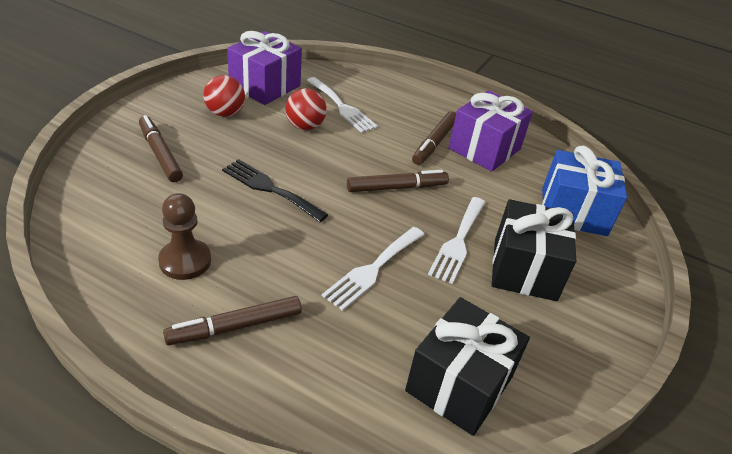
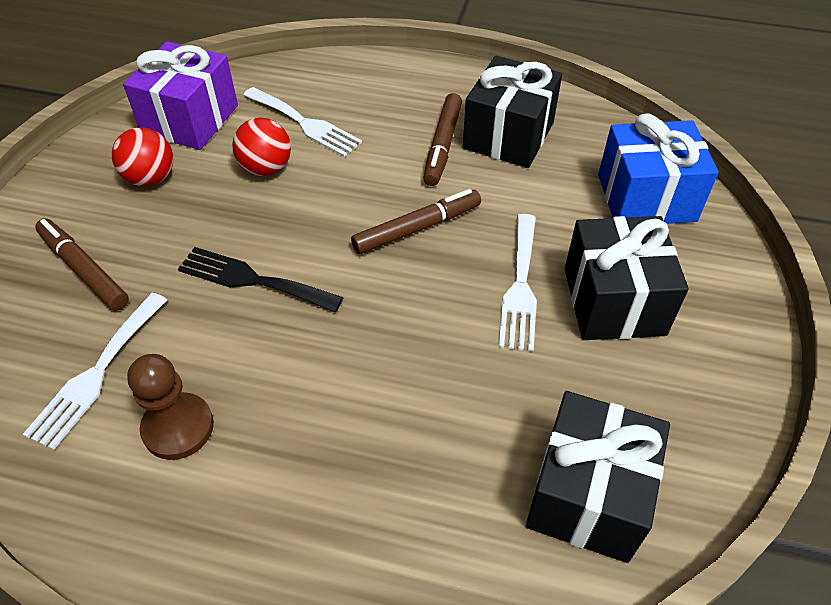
camera: 10 degrees left, 10 degrees up
(235, 327) = (279, 506): brown marker -> none
(373, 269) = (427, 361): white fork -> white fork (97, 373)
(484, 149) = (508, 136): purple gift -> black gift

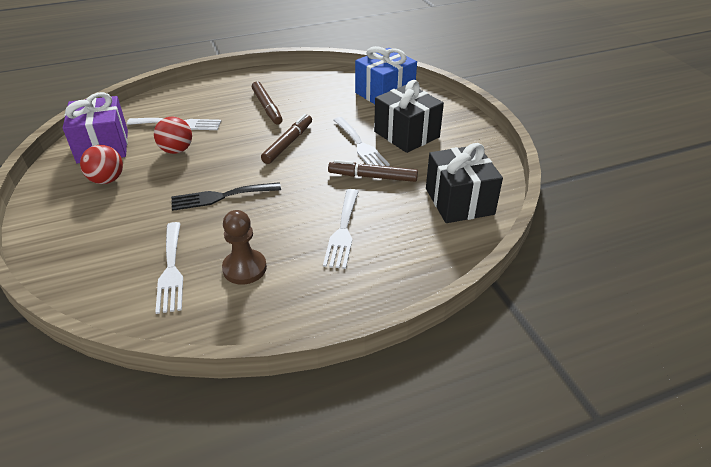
camera: 35 degrees left, 10 degrees down
(84, 270) = (110, 233): brown marker -> brown marker (372, 177)
(357, 442) = (343, 231): none -> white fork
(508, 136) = (297, 92): black gift -> none

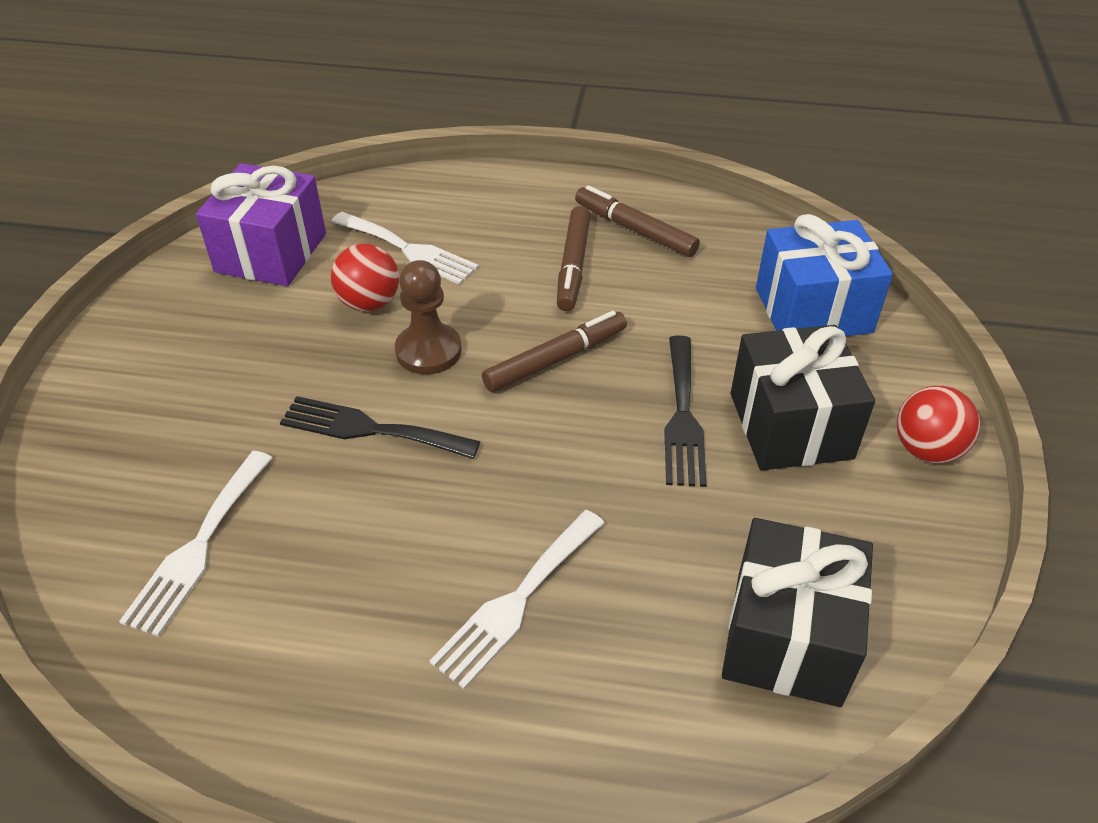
camera: 30 degrees right, 5 degrees up
(107, 180) = (233, 322): red ball -> red ball (926, 449)
(244, 268) = (304, 600): brown pawn -> brown pawn (428, 351)
(360, 145) = (682, 416): white fork -> black fork
(372, 177) = (655, 500): brown marker -> brown marker (635, 229)

